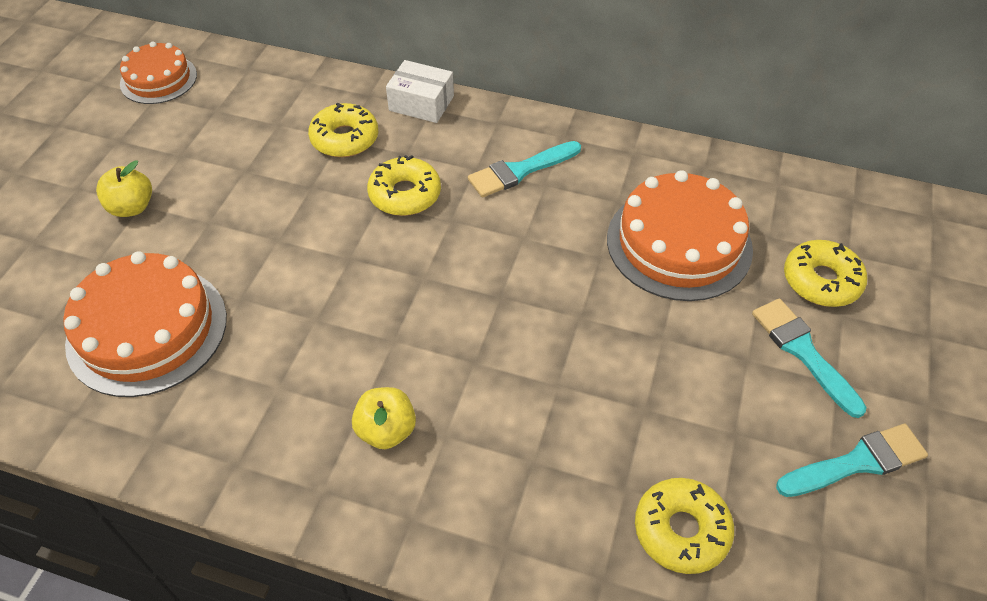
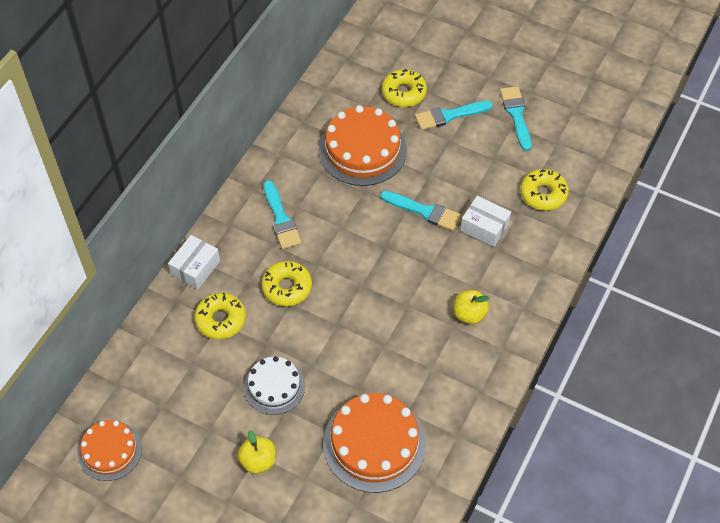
camera: 80 degrees left, 5 degrees up
(244, 206) = (274, 386): none -> white cake
(574, 434) = (484, 227): none -> white box
(583, 340) = (424, 211): none -> turquoise brush

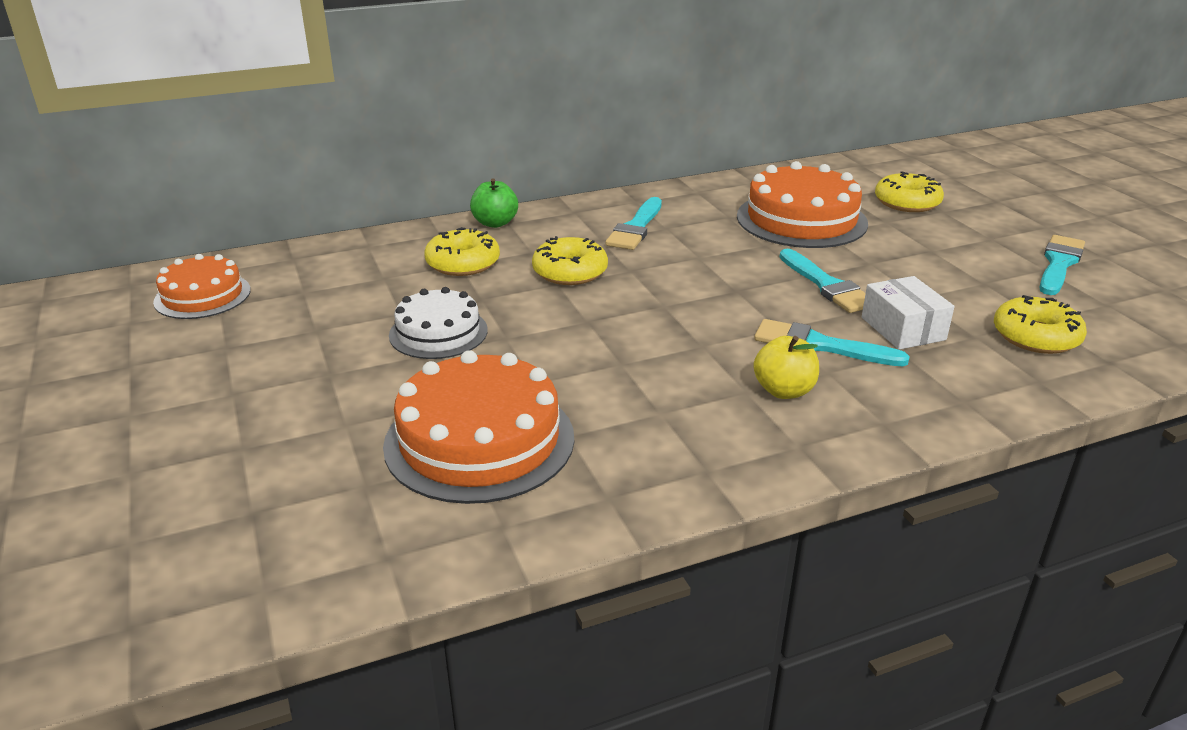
camera: 40 degrees right, 25 degrees down
(195, 268) = (495, 223): white box -> green apple
(258, 461) = (321, 379): yellow apple -> none
(449, 116) = (952, 234): turquoise brush -> turquoise brush (820, 345)

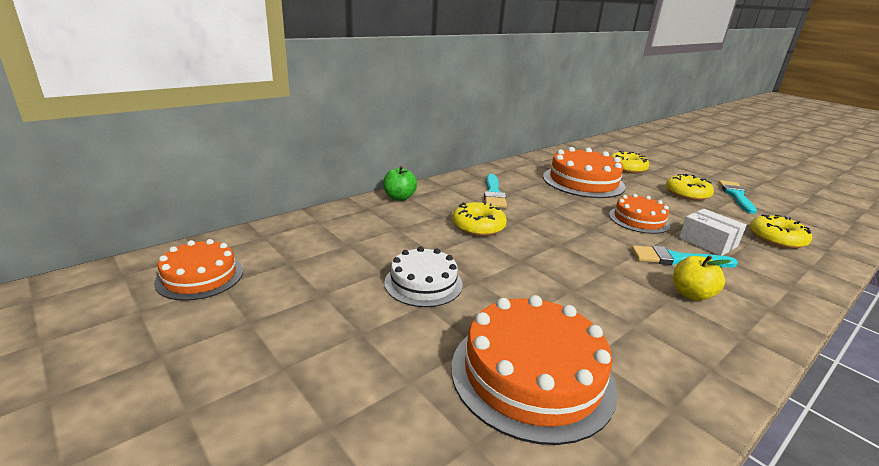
camera: 20 degrees left, 5 degrees down
(463, 263) = (399, 227): yellow donut -> yellow donut (687, 194)
(827, 285) = (638, 220): turquoise brush -> orange cake

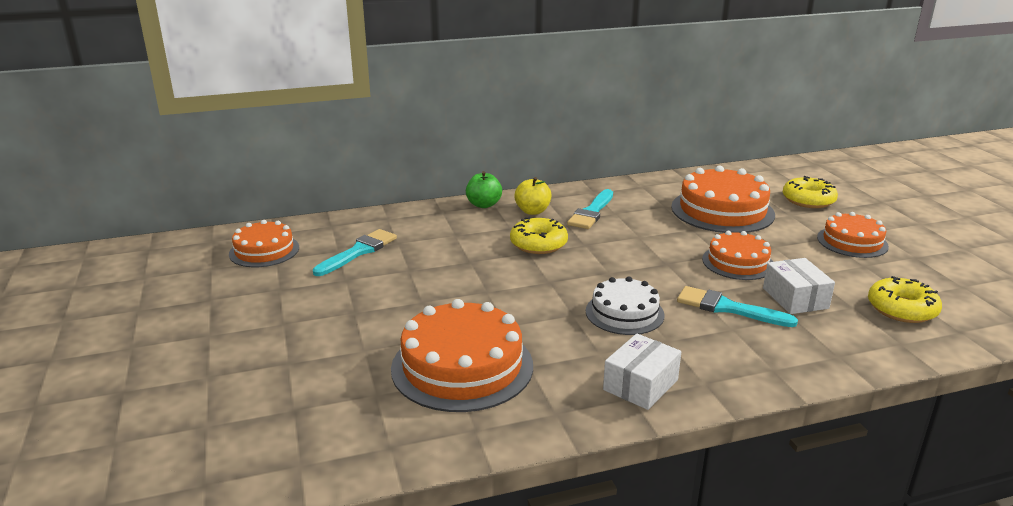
camera: 25 degrees right, 0 degrees up
(423, 283) = (436, 285): white cake -> white cake (624, 313)
(687, 194) = (852, 242): yellow donut -> orange cake
(691, 294) = (696, 341): yellow apple -> yellow apple (532, 211)
(702, 351) = (640, 385): none -> white box
(736, 196) = (927, 253): turquoise brush -> turquoise brush (358, 252)

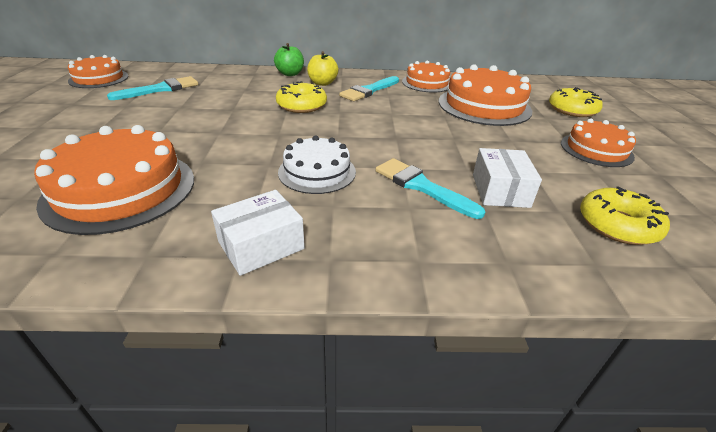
camera: 15 degrees right, 10 degrees up
(738, 262) = (465, 148): orange cake -> orange cake (427, 83)

